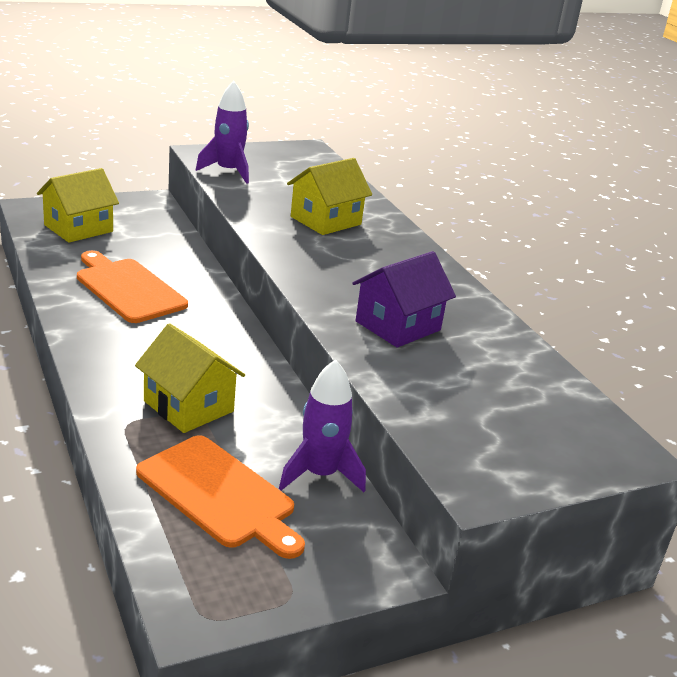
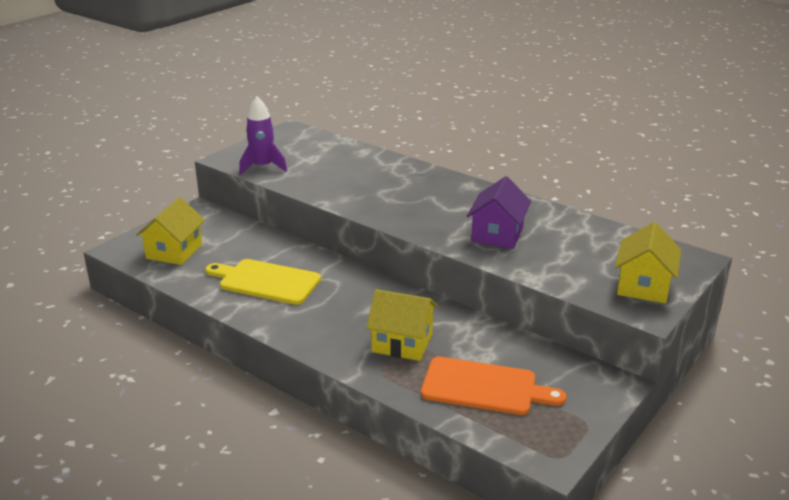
camera: 25 degrees left, 0 degrees up
(128, 288) = (266, 281): orange cutting board -> yellow cutting board
(320, 474) = (523, 349): purple rocket -> none
(325, 220) = (370, 180): yellow house -> yellow house (643, 286)

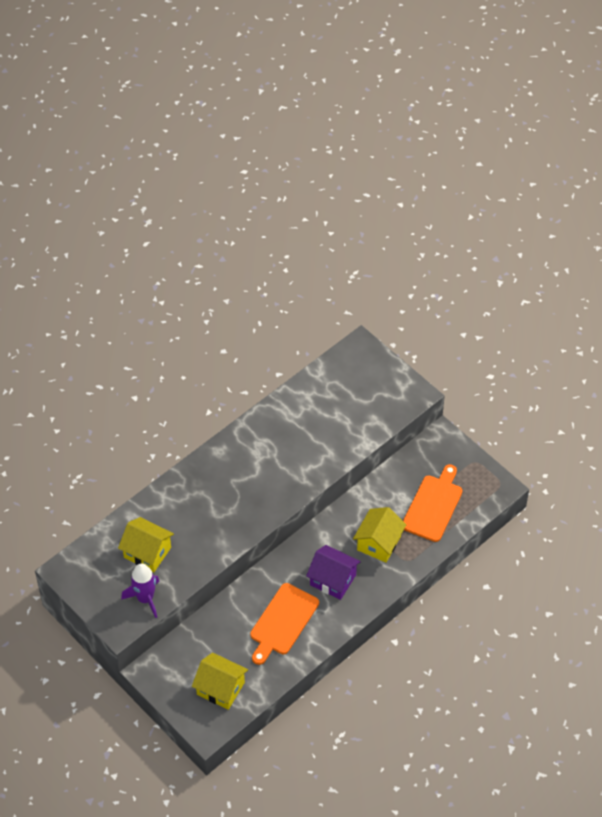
camera: 80 degrees left, 25 degrees up
(266, 281) = (282, 622): yellow cutting board -> orange cutting board
(497, 234) = (303, 450): purple house -> purple house (333, 580)
(643, 286) = (387, 386): yellow house -> yellow house (147, 552)

